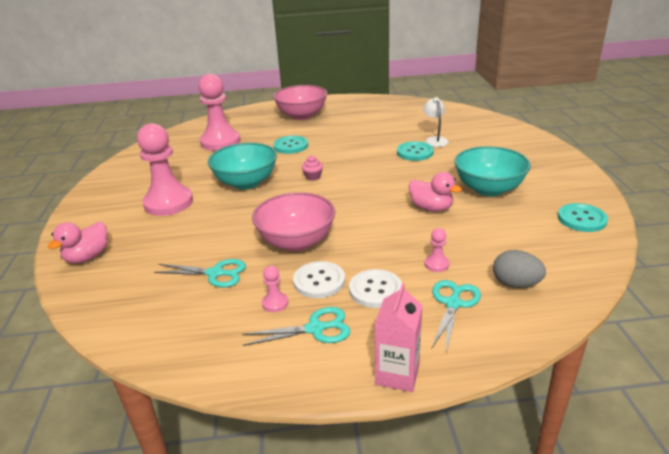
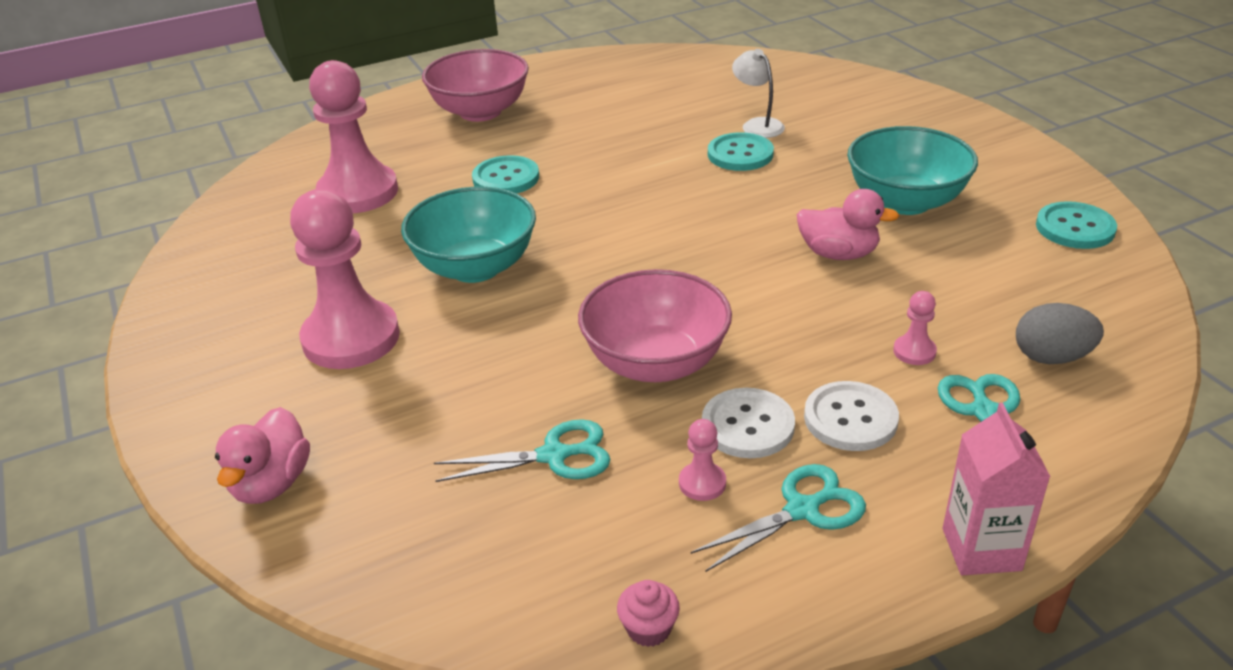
camera: 20 degrees left, 5 degrees up
(313, 177) = (593, 233): pink cupcake -> pink cupcake (649, 629)

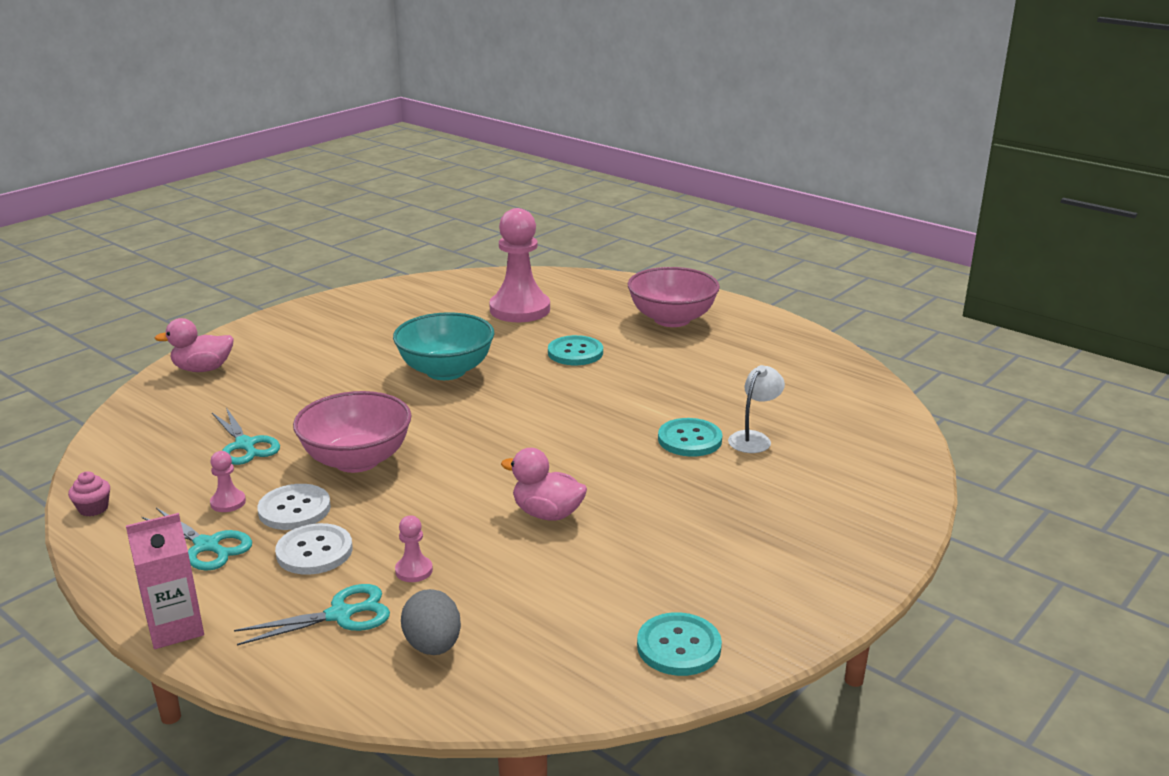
camera: 65 degrees right, 10 degrees down
(351, 338) = (346, 353): pink pawn -> none
(838, 254) = (547, 514): pink duck -> pink duck turned 120 degrees clockwise
(905, 202) = (663, 537): turquoise bowl -> none

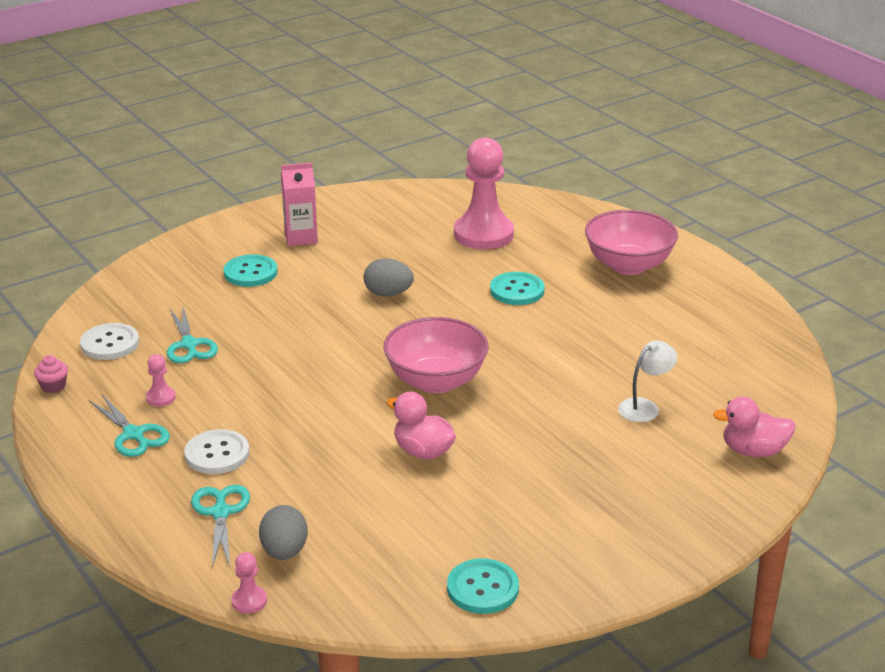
camera: 15 degrees right, 5 degrees up
(175, 628) = (92, 501): pink carton -> pink carton (301, 237)
(203, 369) = (174, 262): pink duck -> pink duck (753, 451)
(294, 509) = (212, 413): white button -> white button (110, 343)
(340, 615) = (221, 513): turquoise scissors -> turquoise scissors turned 90 degrees counterclockwise
(357, 460) = (278, 374): pink bowl -> pink bowl (436, 381)
(414, 570) = (291, 485): pink pawn -> pink pawn (249, 601)
(446, 371) = (388, 294): turquoise bowl -> grey egg
(689, 439) = (583, 399): turquoise button -> turquoise button (250, 273)

